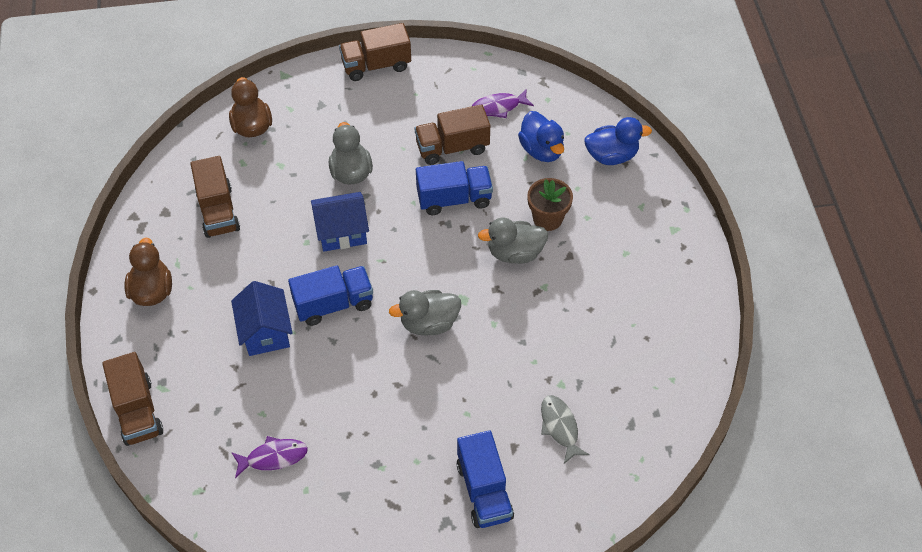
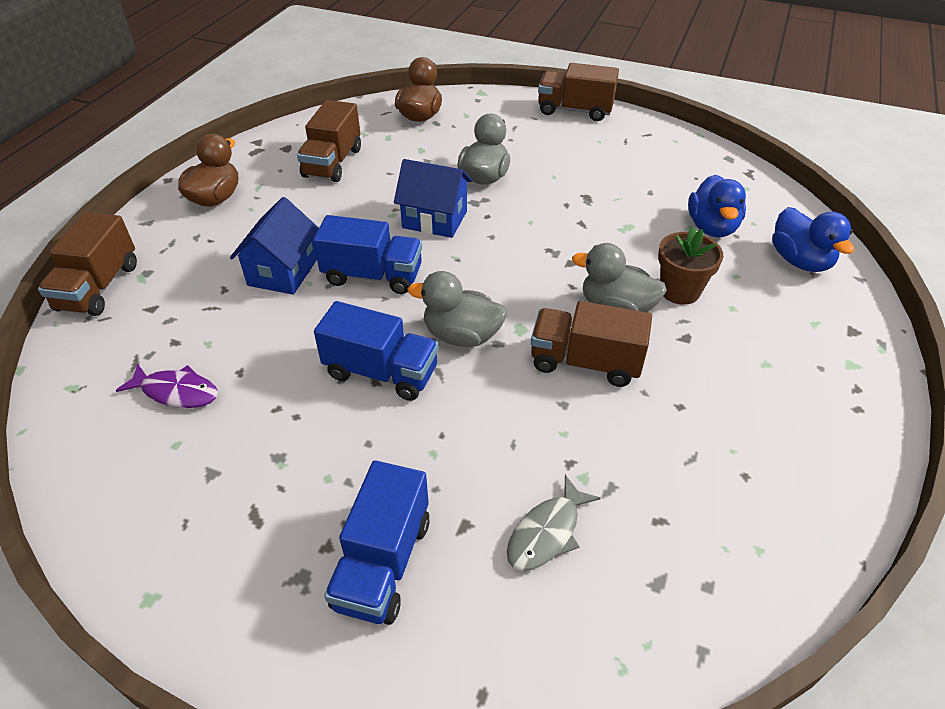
camera: 30 degrees right, 10 degrees down
(452, 147) = (607, 192): brown truck -> brown truck (585, 362)
(454, 199) = (578, 234): blue truck -> blue truck (381, 372)
(498, 107) = (683, 177): purple fish -> none
(560, 427) = (547, 532): grey fish -> grey fish turned 150 degrees counterclockwise
(611, 156) = (799, 261): blue duck -> blue duck turned 45 degrees clockwise

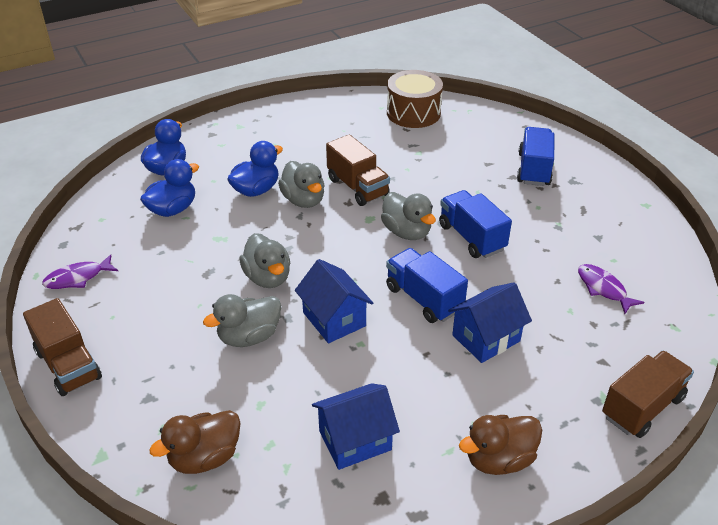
camera: 140 degrees left, 5 degrees down
(333, 163) = (355, 440): brown truck -> blue house
(383, 563) = (534, 169): blue truck -> blue truck turned 45 degrees counterclockwise
(533, 220) = (267, 277): none -> grey duck
(547, 532) = (455, 146): grey fish -> none
(669, 147) = (78, 278): none -> purple fish
(679, 291) = (256, 190): brown flower pot -> blue duck
(697, 576) = (413, 113): none -> brown drum

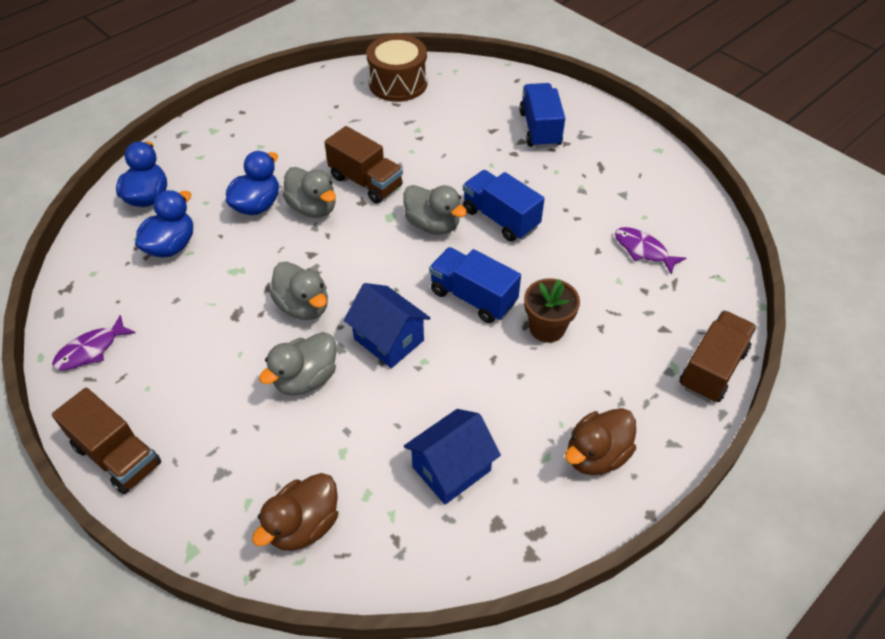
camera: 15 degrees left, 10 degrees up
(486, 338) = (547, 328): blue house -> brown flower pot

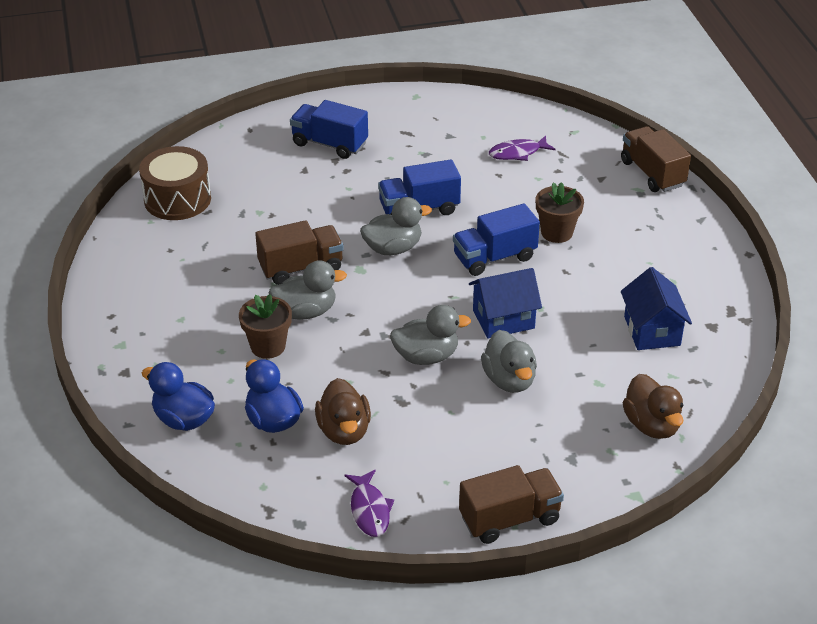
camera: 60 degrees left, 10 degrees down
(257, 205) = (268, 346): blue duck -> brown flower pot
(596, 455) = (687, 257): brown duck -> brown duck (344, 431)

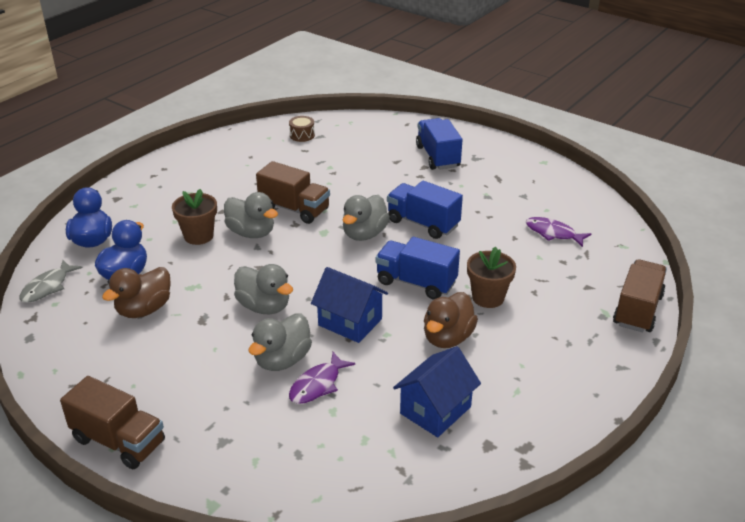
camera: 50 degrees right, 5 degrees down
(177, 199) = (302, 135): brown drum -> brown drum, size x0.47
(229, 481) = (47, 287): none -> grey fish
(369, 510) = (69, 363): purple fish -> purple fish (317, 385)
(393, 248) = (364, 234): grey duck -> grey duck turned 90 degrees clockwise
(651, 425) = (313, 470): brown duck -> brown duck (447, 338)

